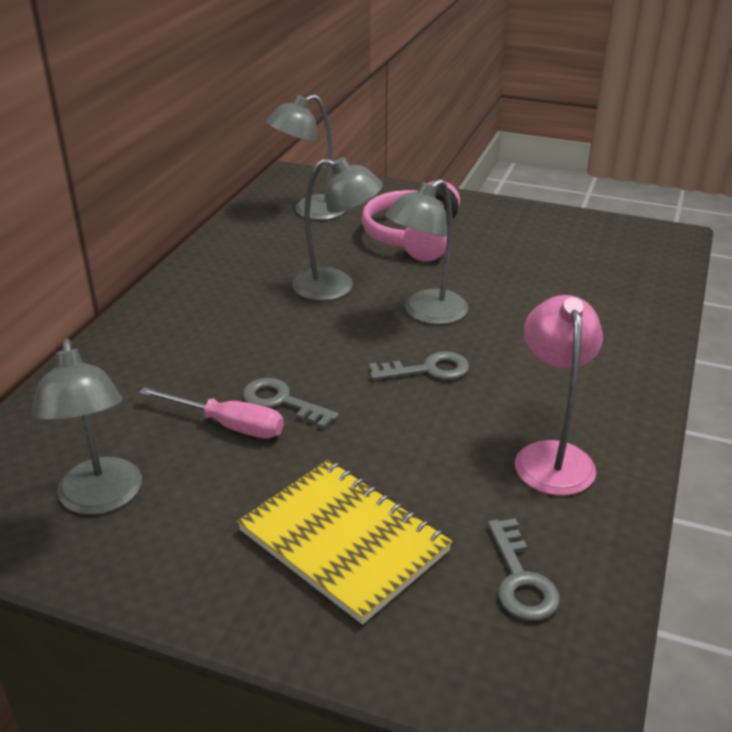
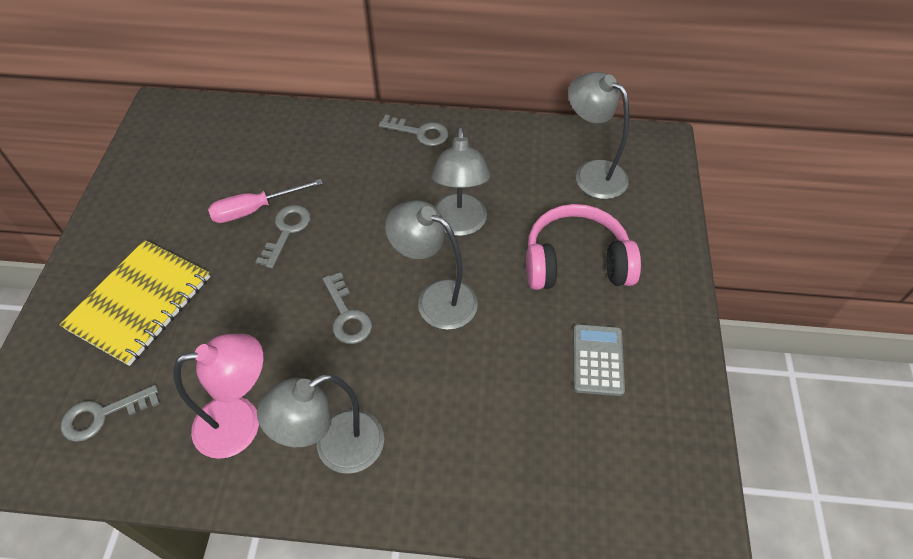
camera: 75 degrees right, 20 degrees up
(101, 499) = (175, 172): grey lamp -> grey lamp (336, 449)
(182, 292) = (419, 133): none -> grey key
(228, 425) = (255, 209): pink screwdriver -> pink screwdriver turned 60 degrees clockwise
(521, 246) = (597, 360): none -> grey calculator

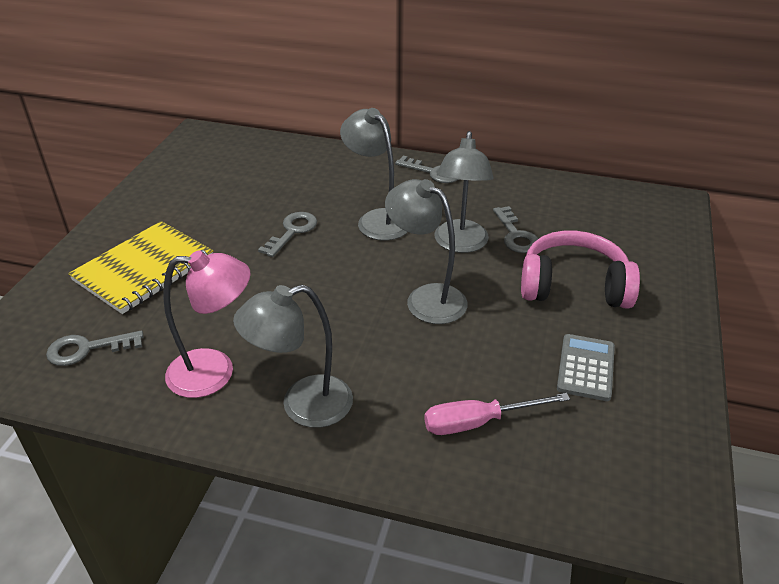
camera: 10 degrees right, 15 degrees down
(255, 209) = (266, 212): pink screwdriver -> pink screwdriver (478, 422)
(347, 315) = (336, 301): grey key -> grey key (515, 235)
(592, 173) = (599, 219): grey lamp -> grey lamp (377, 219)

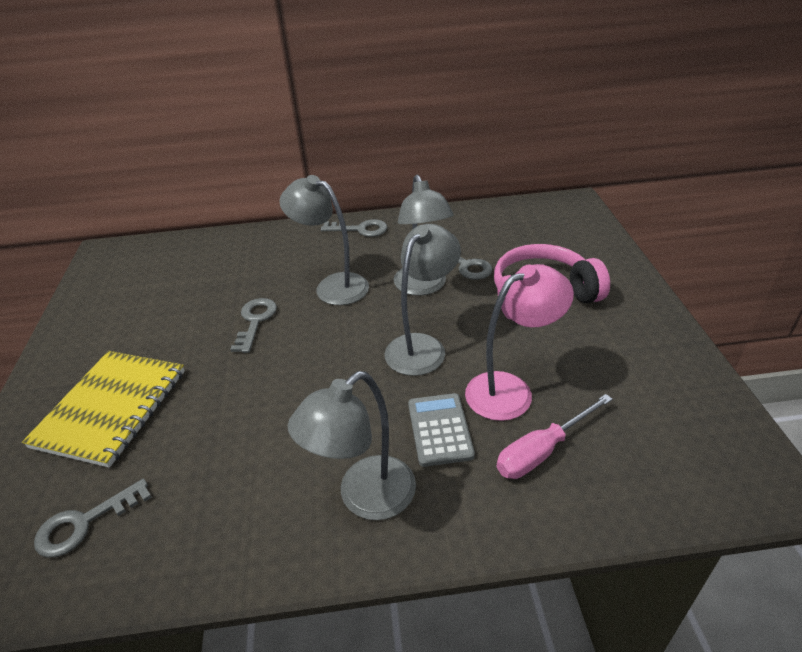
camera: 20 degrees left, 0 degrees up
(215, 372) = (251, 496): pink lamp -> pink lamp (510, 390)
(426, 298) = (422, 346): grey lamp -> grey lamp turned 105 degrees clockwise
(586, 368) = (599, 365): grey calculator -> grey calculator (440, 429)

